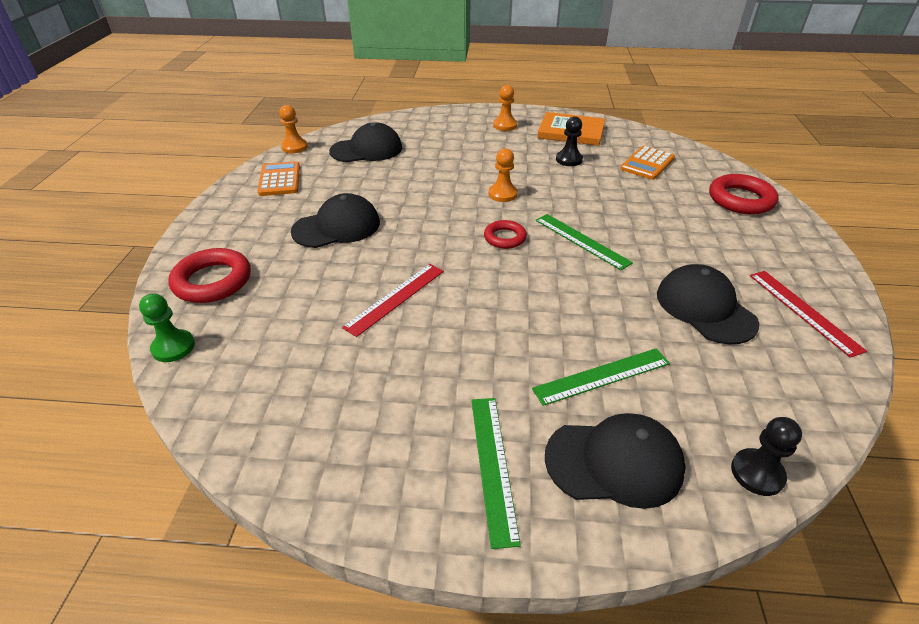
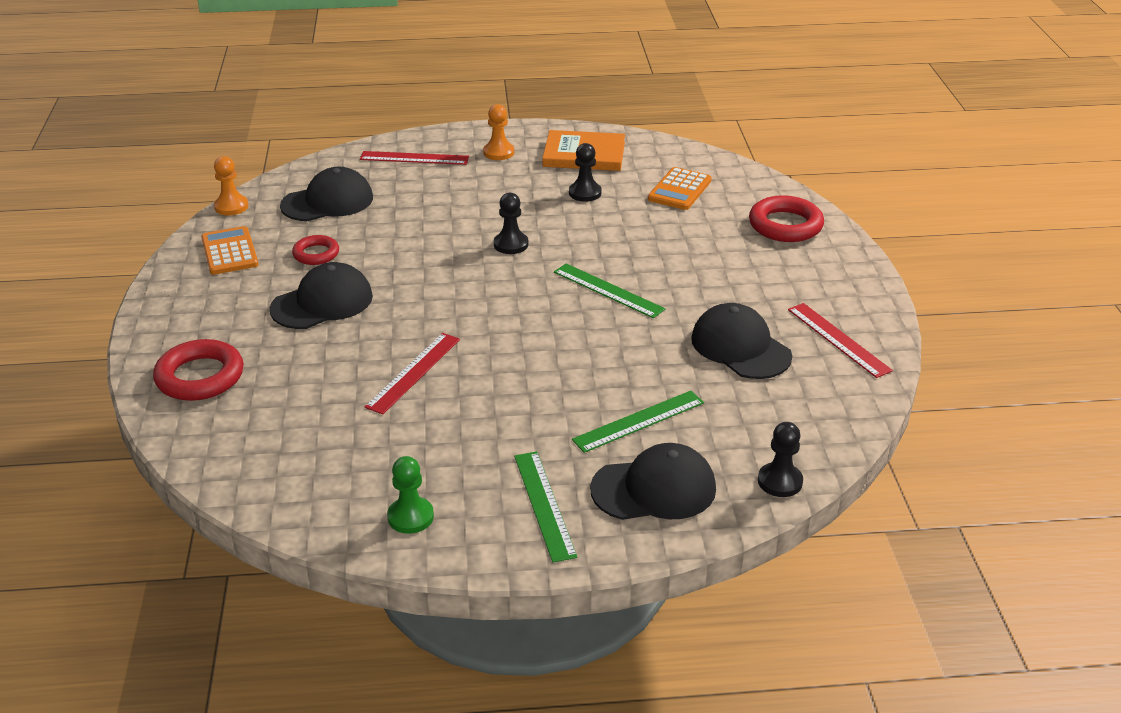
camera: 10 degrees left, 5 degrees down
(173, 347) = (189, 446): green pawn -> green pawn (410, 517)
(440, 124) = (414, 158): none -> red ruler
(502, 194) = (511, 244): orange pawn -> black pawn
(505, 238) = (521, 296): red ring -> red ring (316, 254)

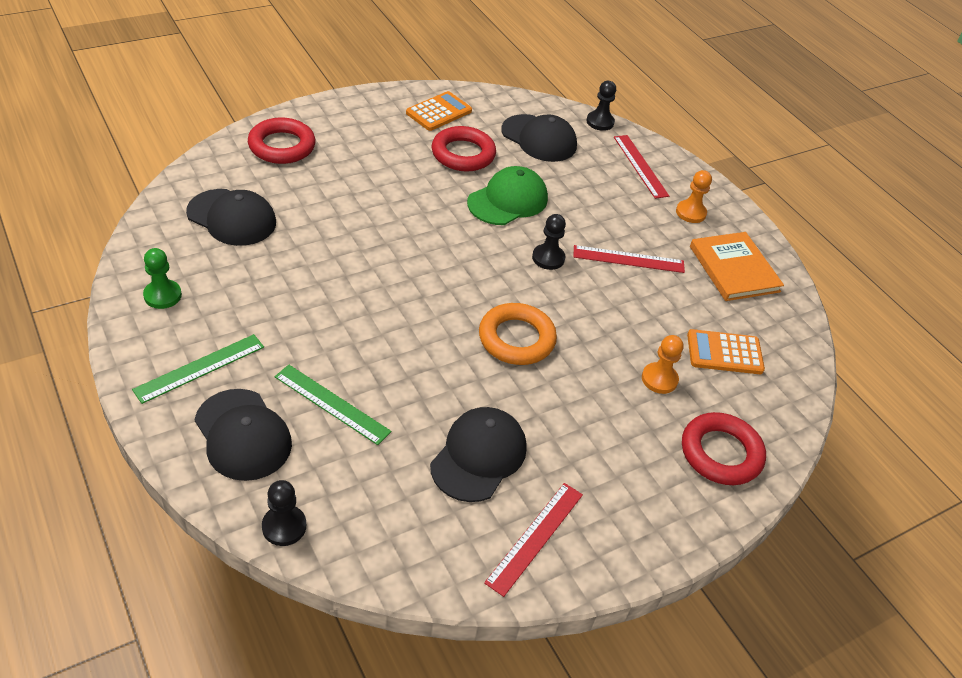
camera: 60 degrees right, 10 degrees up
(231, 206) = (498, 94): orange pawn -> orange pawn (659, 379)
(316, 254) = (463, 154): red ring -> red ring, size x1.65
(322, 303) = (401, 176): black cap -> black cap (232, 218)
(411, 245) = (508, 200): none -> green cap
(414, 372) = (336, 249): red ruler -> red ruler (628, 259)
(585, 193) = (666, 285): black pawn -> black pawn (600, 122)
(608, 290) = (516, 339): green ruler -> orange ring

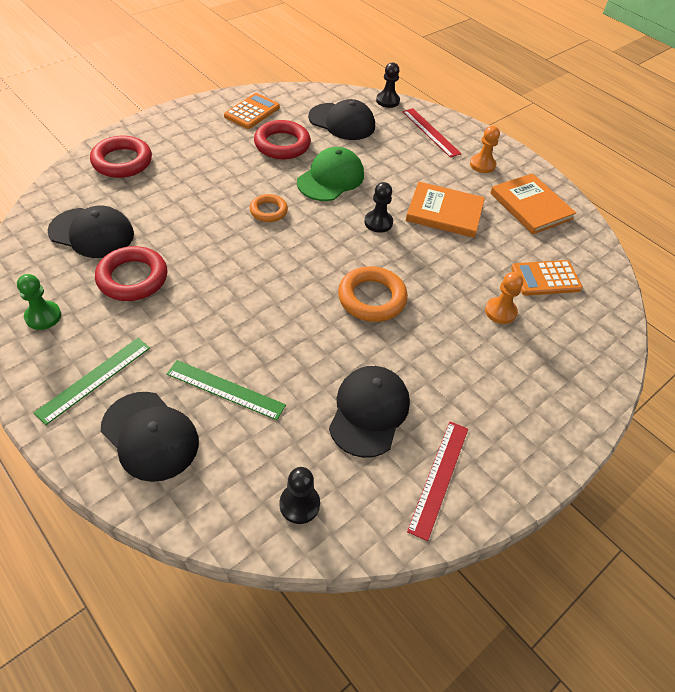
camera: 10 degrees left, 5 degrees up
(284, 526) = (210, 518): black pawn -> black pawn (299, 504)
(428, 225) = (268, 211): none -> orange ring
(628, 259) = (444, 212): red ruler -> orange book
(721, 453) = (570, 367): red ring -> red ring (132, 278)

